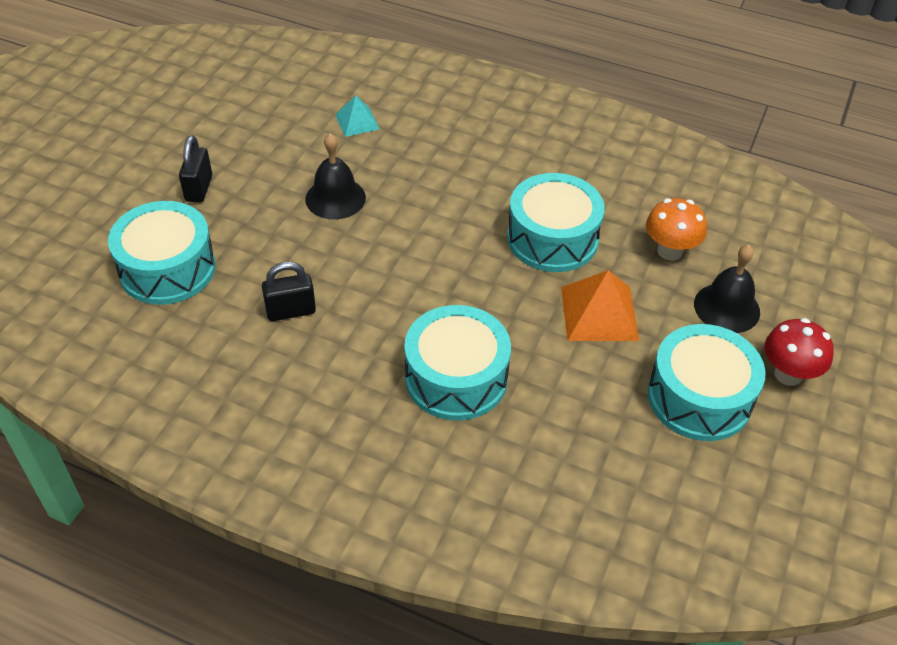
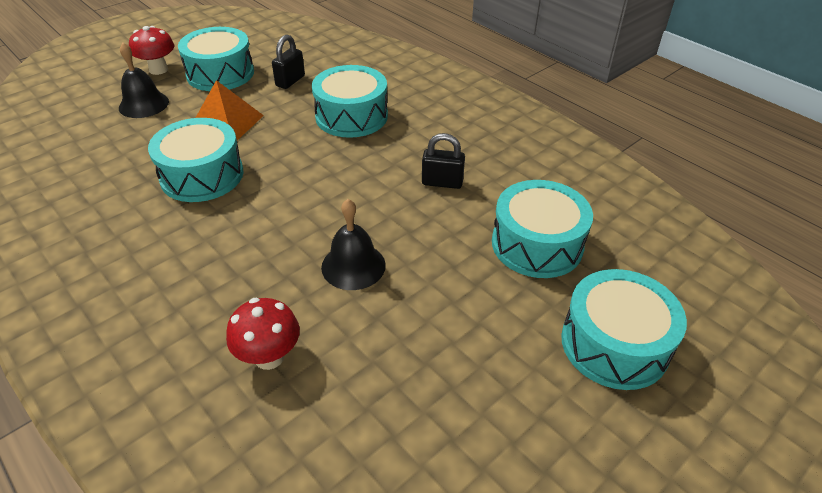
camera: 155 degrees left, 5 degrees down
(89, 201) = (614, 344): none -> turquoise drum
(199, 188) = (488, 322): black padlock -> black padlock (290, 81)
(357, 121) = (269, 357): turquoise pyramid -> red mushroom
(669, 251) = (130, 143): orange mushroom -> none

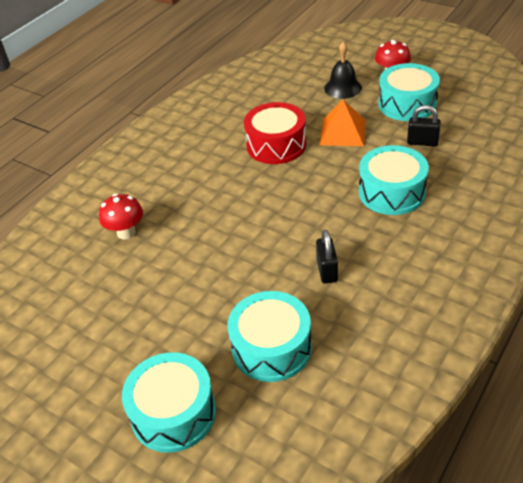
camera: 80 degrees right, 0 degrees up
(202, 175) = (276, 145): turquoise drum -> red drum
(353, 266) = (212, 246): black bell -> none

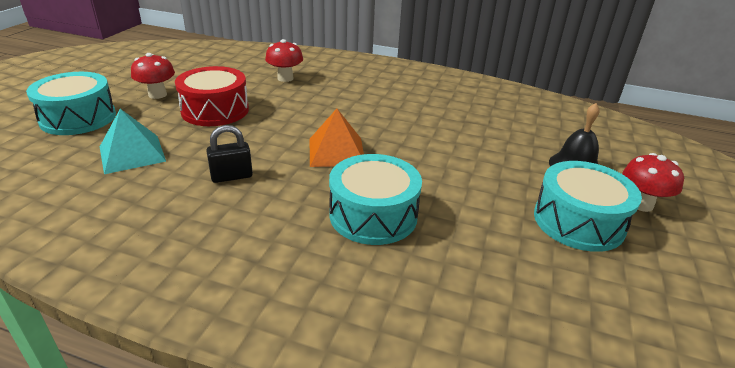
camera: 70 degrees right, 10 degrees down
(131, 344) = (157, 95): none -> red mushroom
(271, 348) = (132, 153): turquoise drum -> turquoise pyramid
(276, 145) = (433, 132): red drum -> red drum (215, 110)
(342, 132) = (479, 172): orange pyramid -> orange pyramid (336, 151)
(422, 142) = (493, 239): black padlock -> none

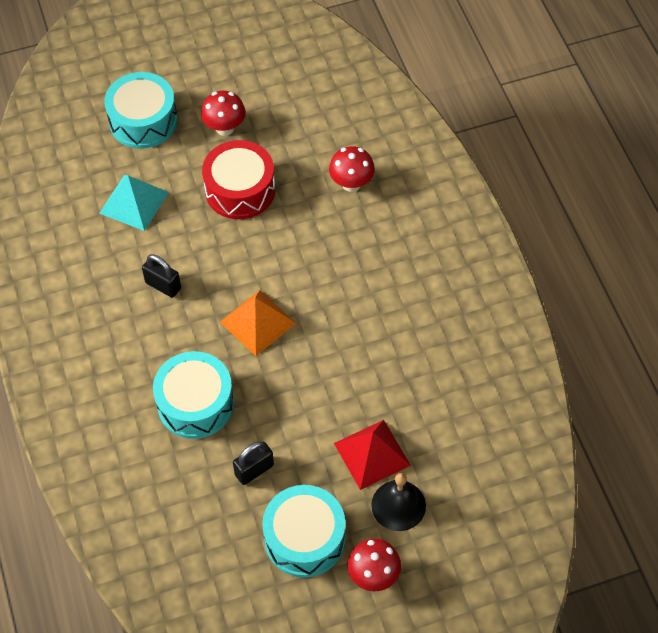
camera: 55 degrees right, 25 degrees up
(480, 216) = (254, 470): none -> black padlock
(516, 157) = (372, 454): none -> red pyramid

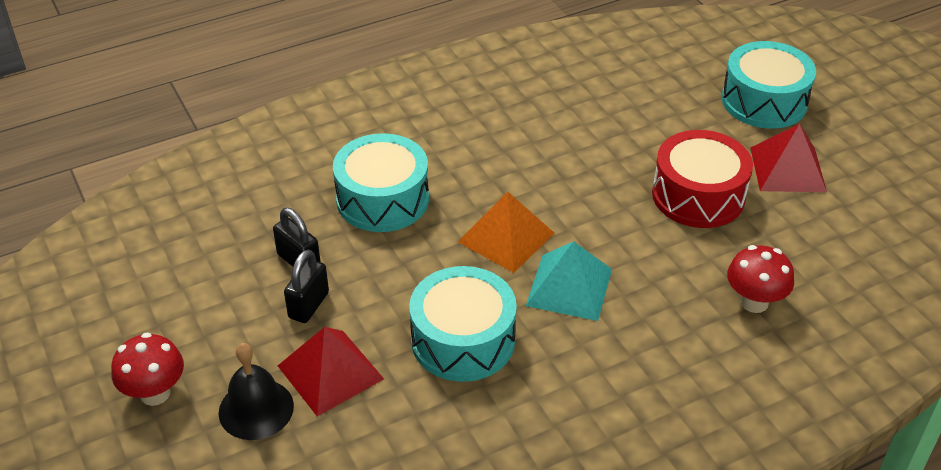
camera: 80 degrees right, 15 degrees down
(134, 202) = (644, 111): turquoise pyramid -> turquoise pyramid (569, 287)
(163, 285) = (537, 151): black padlock -> black padlock (309, 305)
(225, 128) = (787, 169): red mushroom -> red pyramid
(305, 538) = (208, 319): turquoise drum -> turquoise drum (463, 340)

